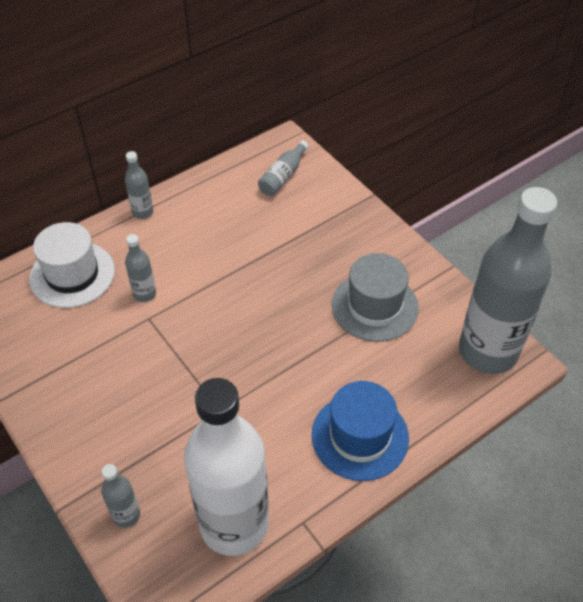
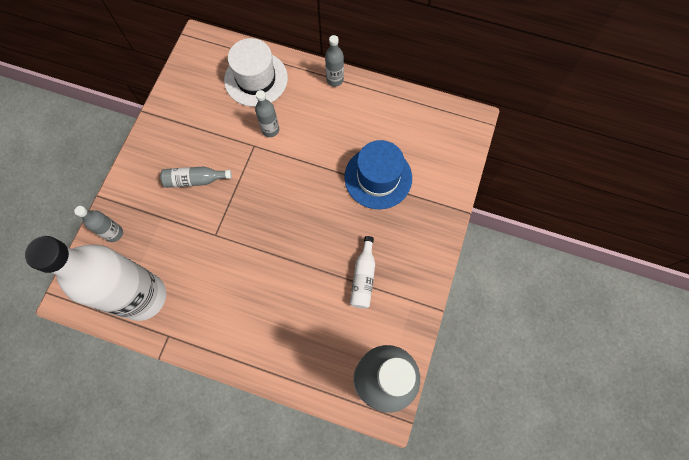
camera: 55 degrees right, 20 degrees up
(283, 176) = (436, 141): grey bottle -> grey bottle (195, 180)
(360, 436) = (250, 333): blue hat -> blue hat (378, 177)
(374, 306) = (363, 277): grey hat -> white bottle

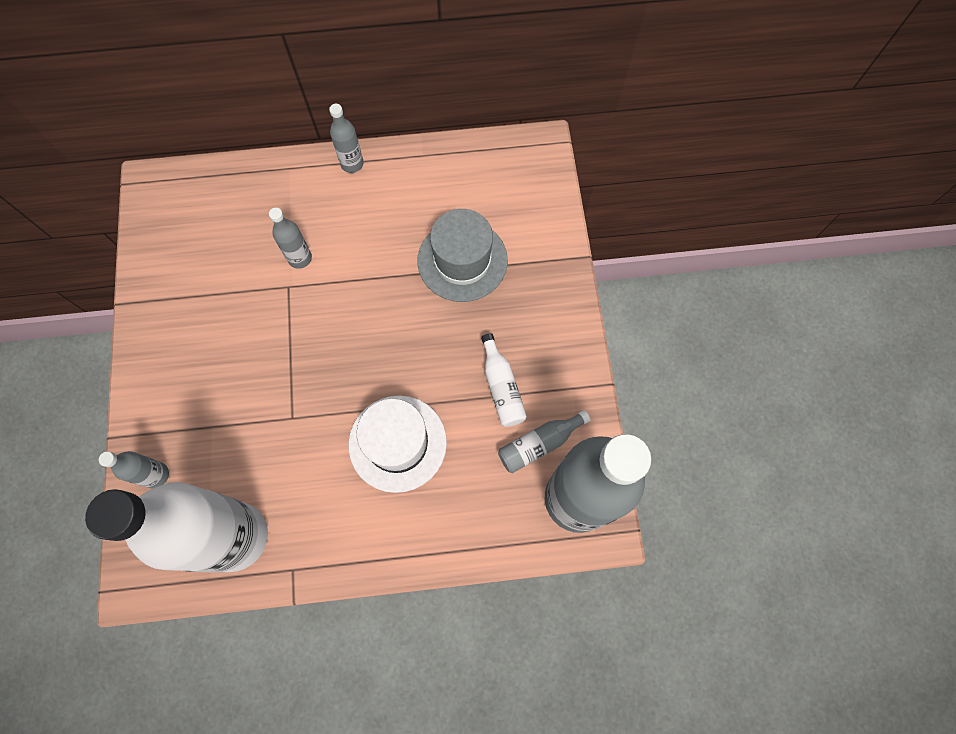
camera: 25 degrees left, 0 degrees up
(195, 180) = (232, 361): grey bottle -> grey bottle (539, 444)
(256, 79) = (250, 202): white hat -> white hat (397, 443)
(378, 177) = (462, 260): blue hat -> grey hat

